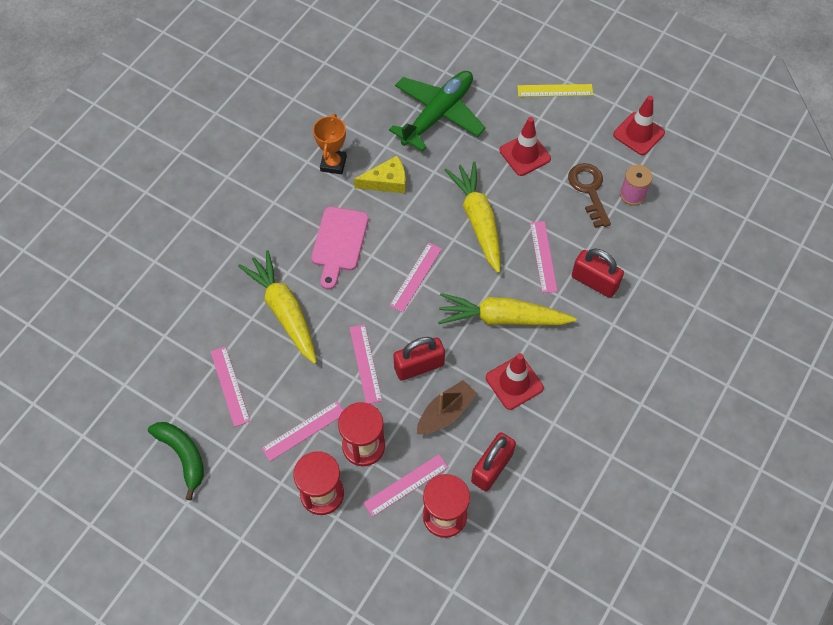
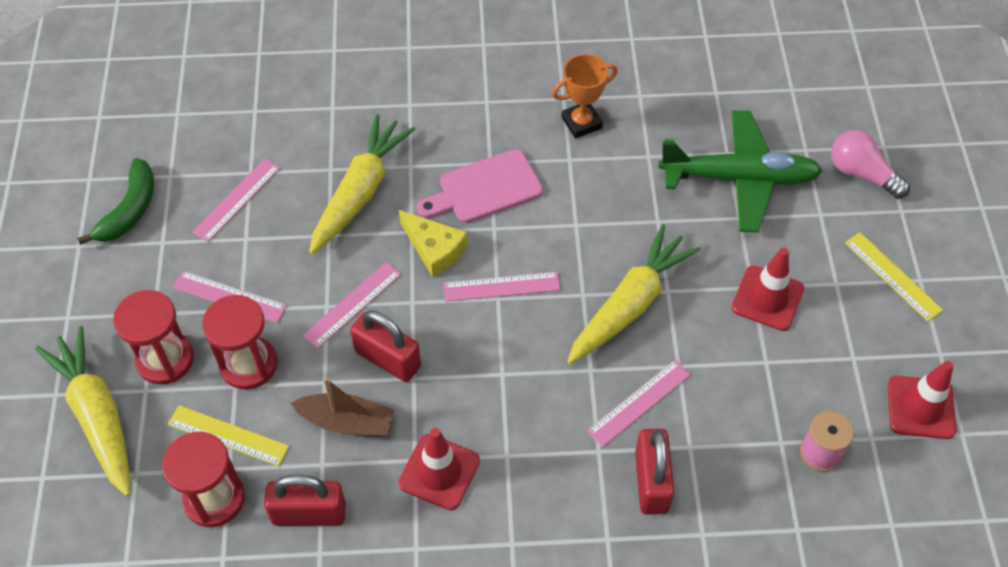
camera: 55 degrees right, 5 degrees down
(386, 181) = (603, 184): yellow cheese -> yellow cheese (434, 249)
(406, 485) = (228, 435): pink ruler -> yellow ruler
(481, 58) = (862, 174): none -> pink light bulb
(502, 318) = (517, 408): yellow carrot -> yellow carrot (97, 416)
(589, 190) = (780, 399): brown key -> none

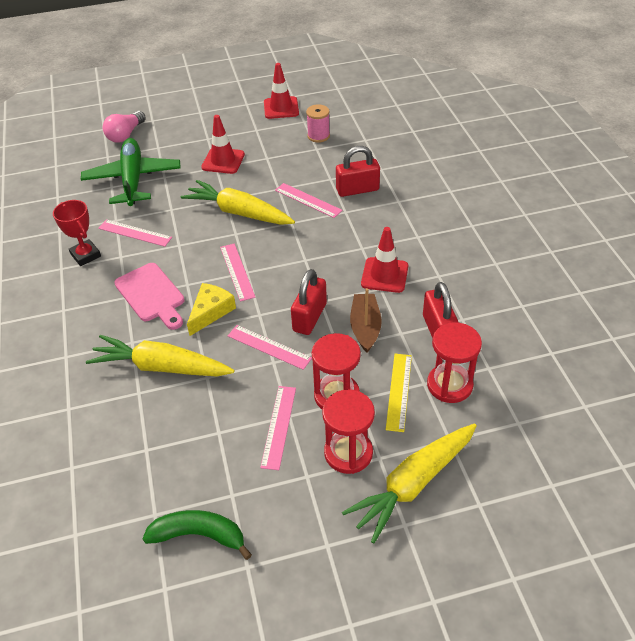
camera: 100 degrees left, 10 degrees down
(237, 199) = (178, 451): pink ruler -> pink ruler (135, 233)
(581, 123) = (85, 255): orange trophy -> red trophy
(892, 276) = (199, 120): yellow ruler -> none

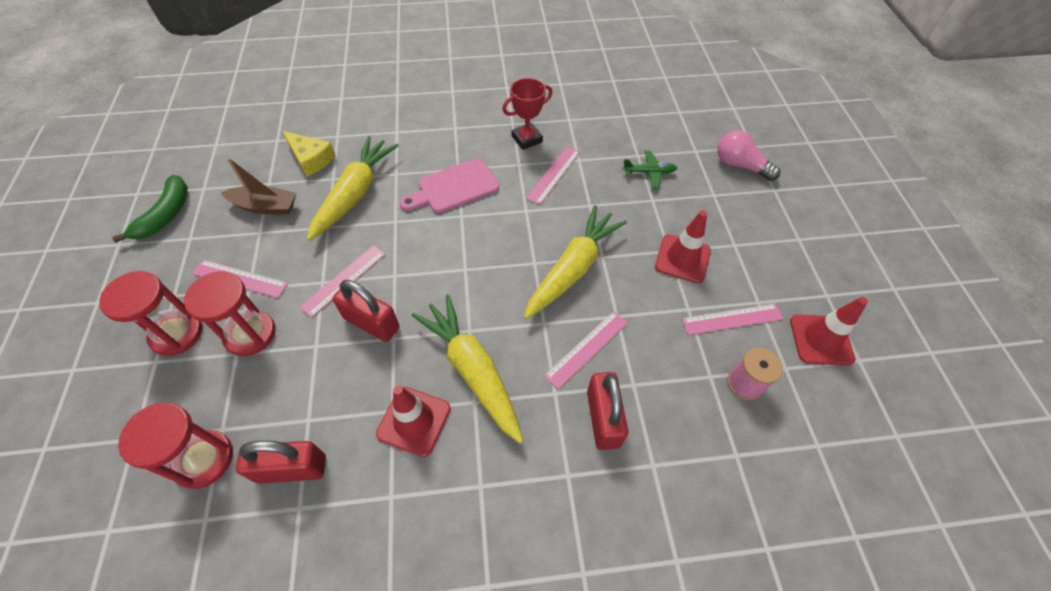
camera: 95 degrees right, 10 degrees up
(133, 179) = (649, 172): green plane -> green plane, size x0.44
(211, 312) = (413, 233): yellow cheese -> yellow cheese (311, 159)
(237, 271) = (468, 260): pink ruler -> pink ruler (732, 319)
(365, 327) = (333, 380): brown boat -> brown boat (265, 206)
(399, 391) = (224, 398): yellow ruler -> none
(413, 484) = (106, 387): yellow carrot -> yellow carrot (472, 370)

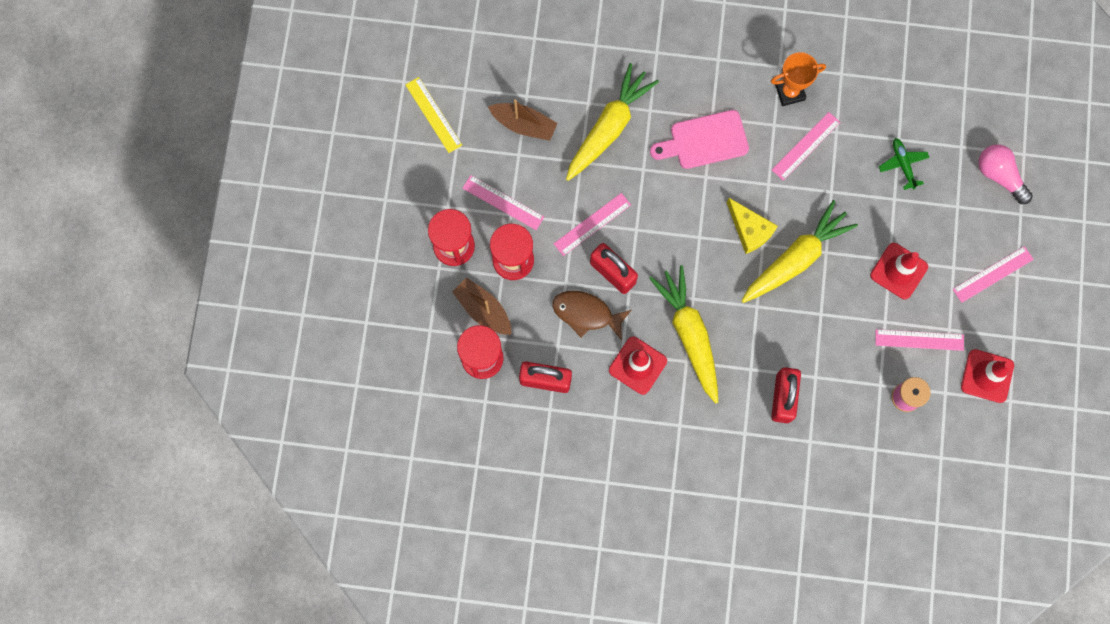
camera: 15 degrees right, 20 degrees up
(166, 215) = (433, 115): green banana -> yellow ruler
(209, 398) = (483, 310): none -> brown boat
(311, 159) = (568, 72): yellow cheese -> yellow cheese (749, 230)
(343, 374) = (586, 314): none -> brown fish
(527, 139) = (790, 92): red trophy -> orange trophy
(587, 348) = (786, 337): pink ruler -> pink ruler (992, 274)
(649, 172) = (903, 164): green plane -> green plane turned 120 degrees counterclockwise

